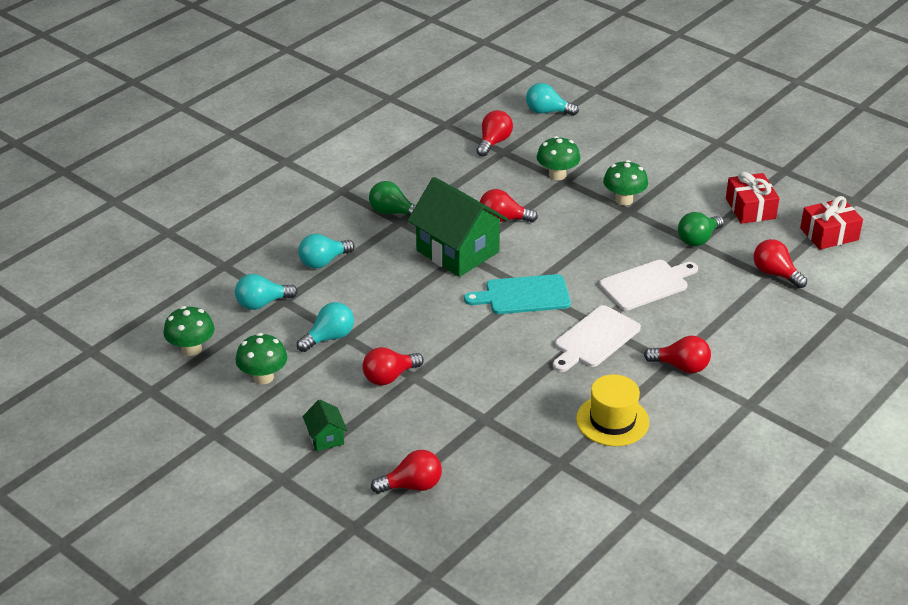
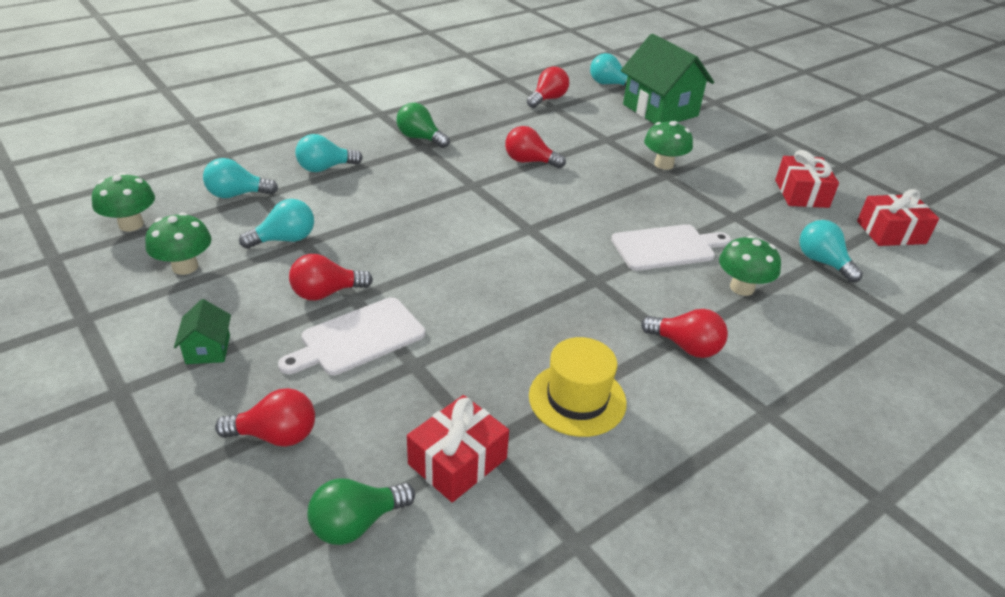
camera: 10 degrees right, 0 degrees up
(457, 251) = (468, 181): green house -> green house (660, 110)
(523, 295) = (521, 235): turquoise cutting board -> none
(545, 478) = (457, 461): none -> red gift
(557, 175) = (601, 133): green mushroom -> green mushroom (742, 288)
(595, 339) = (587, 295): white cutting board -> white cutting board (358, 338)
(698, 239) = (737, 213): green light bulb -> green light bulb (356, 523)
(775, 274) = (822, 262): red light bulb -> turquoise light bulb

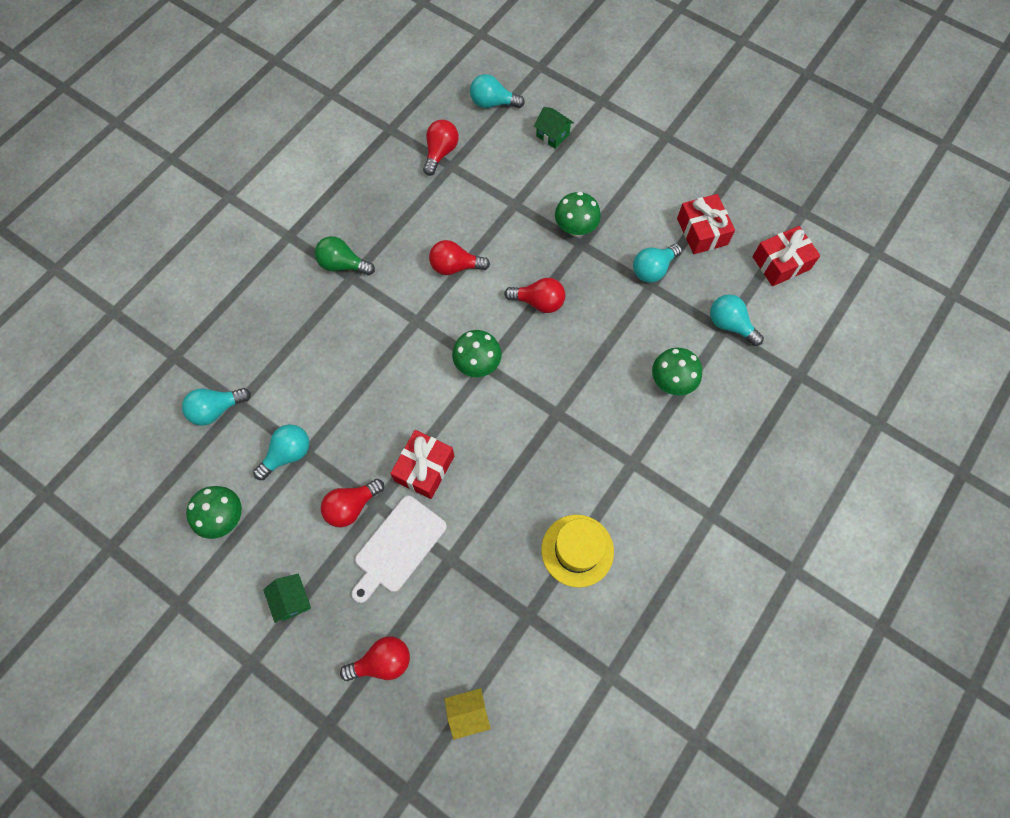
camera: 15 degrees left, 30 degrees up
(131, 224) = (148, 482): green mushroom -> green mushroom (477, 364)
(325, 168) = (276, 343): turquoise light bulb -> turquoise light bulb (653, 269)
(356, 523) = (468, 713): green light bulb -> yellow house
(457, 461) = (514, 638): red gift -> red gift (424, 468)
(660, 110) = (552, 135): green house -> green house, size x0.44
(666, 247) = (603, 350): white cutting board -> none
(686, 347) = (642, 466): red light bulb -> red light bulb (539, 302)

